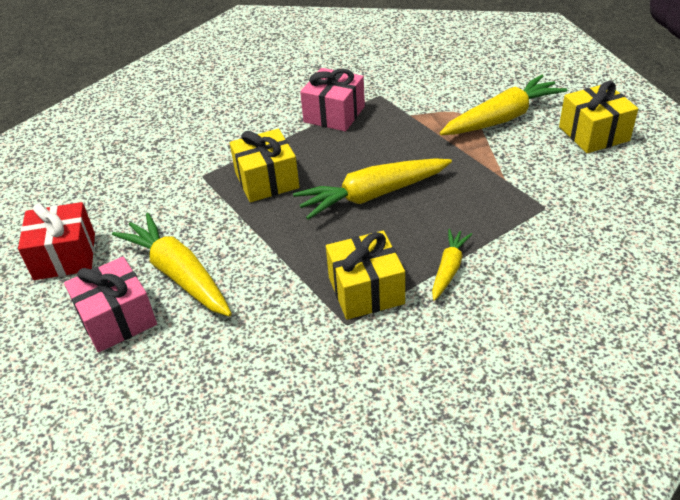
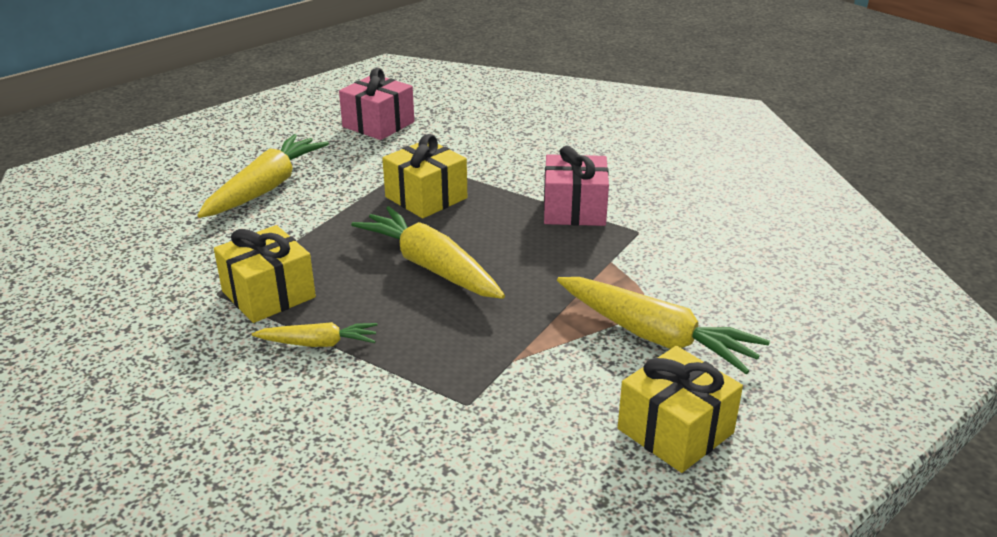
camera: 65 degrees right, 10 degrees down
(65, 256) = (275, 132): red gift -> none
(117, 319) = (202, 176): pink gift -> pink gift (378, 124)

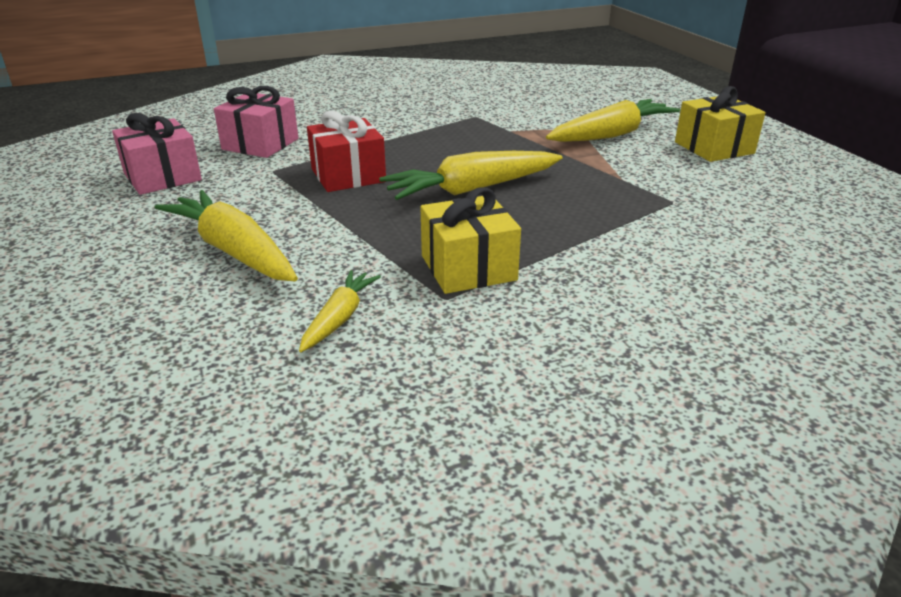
camera: 70 degrees left, 0 degrees up
(318, 343) = (568, 250): yellow carrot -> yellow carrot (339, 318)
(426, 197) = (348, 175): yellow gift -> red gift
(574, 209) = (426, 128): pink gift -> pink gift (260, 144)

